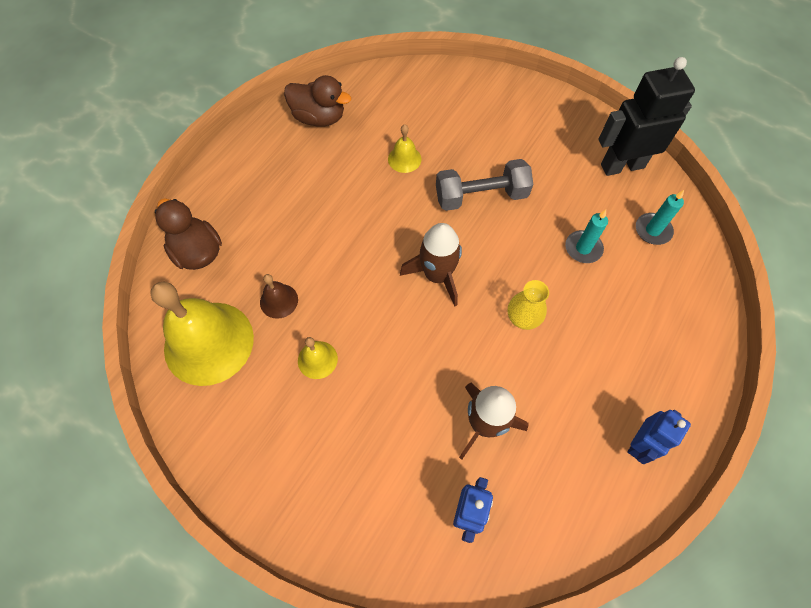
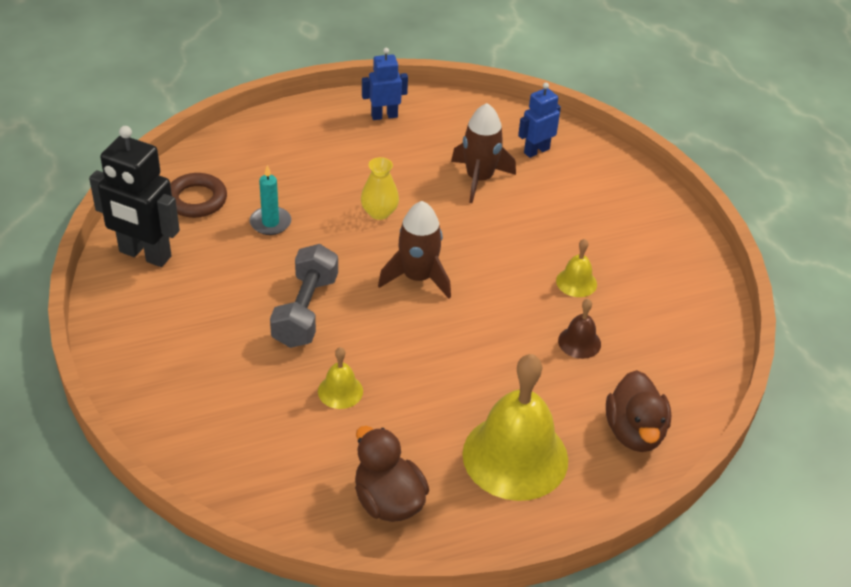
camera: 145 degrees left, 20 degrees down
(209, 342) = (667, 347): yellow bell -> yellow bell (515, 456)
(481, 196) = (306, 311): grey dumbbell -> grey dumbbell turned 75 degrees clockwise
(653, 230) = (196, 200): turquoise candle -> brown ring

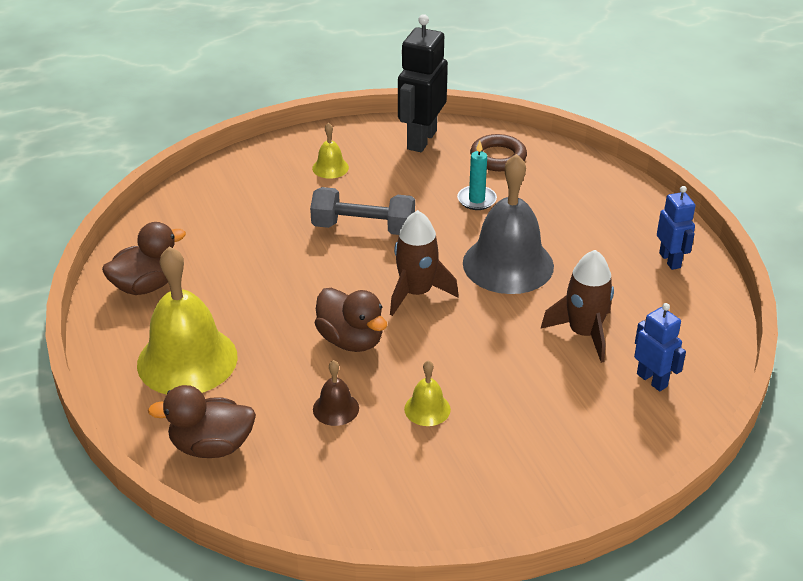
camera: 90 degrees right, 5 degrees down
(340, 391) = (267, 253): yellow bell -> yellow bell (330, 168)
(379, 212) = (508, 264): yellow vase -> grey bell
(486, 328) = (351, 340): none -> brown duck

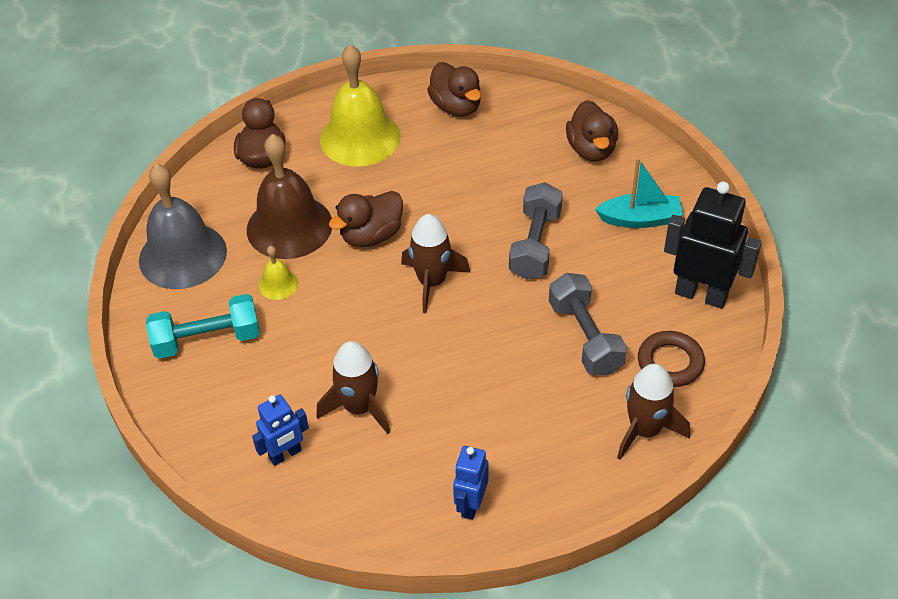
camera: 95 degrees right, 10 degrees up
(231, 194) = (591, 149): none -> brown duck
(330, 168) = (640, 219): yellow bell -> turquoise boat
(336, 408) = (289, 226): brown bell -> brown bell, size x2.25
(476, 200) = (585, 337): turquoise candle -> grey dumbbell
(508, 264) = (471, 356): grey bell -> grey bell (183, 255)
(516, 460) = (207, 340): none -> turquoise dumbbell
(570, 171) = (645, 430): none -> brown rocket
(670, 260) = (471, 504): blue robot -> blue robot turned 120 degrees clockwise

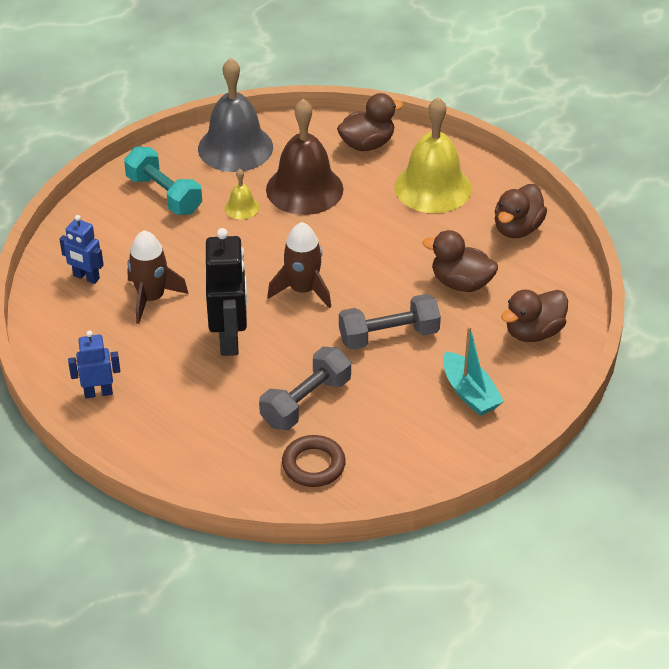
camera: 60 degrees right, 5 degrees down
(371, 236) = (328, 237): brown duck -> brown duck (461, 283)
(645, 430) = (231, 471): brown rocket -> none
(701, 294) = (406, 462): black robot -> black robot (230, 339)

